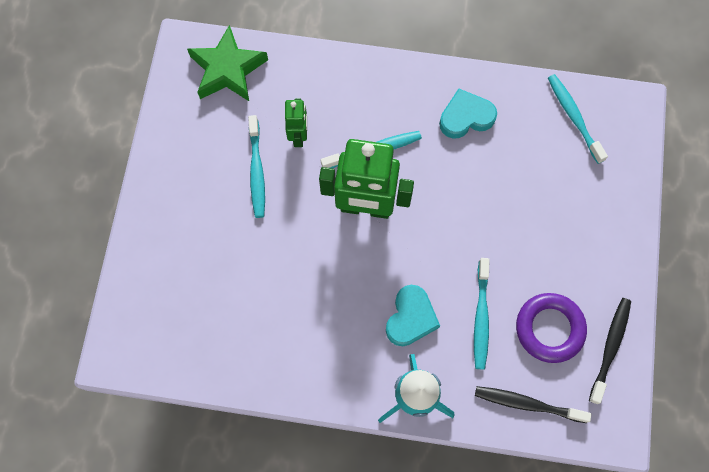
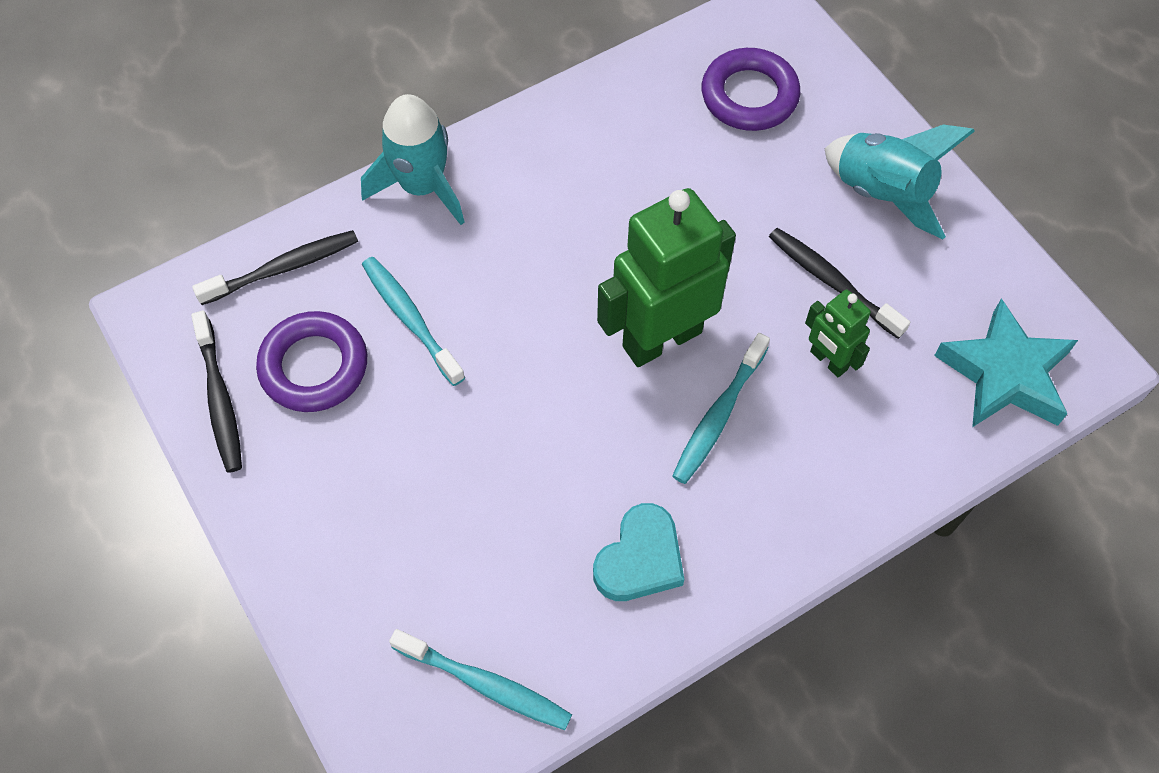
camera: 140 degrees right, 10 degrees down
(182, 196) = (882, 193): none -> turquoise rocket
(187, 309) = (749, 95): none -> purple ring
(228, 69) = (1005, 374): green star -> turquoise star
(257, 171) = (832, 282): turquoise toothbrush -> black toothbrush
(411, 318) = (495, 259): turquoise heart -> none

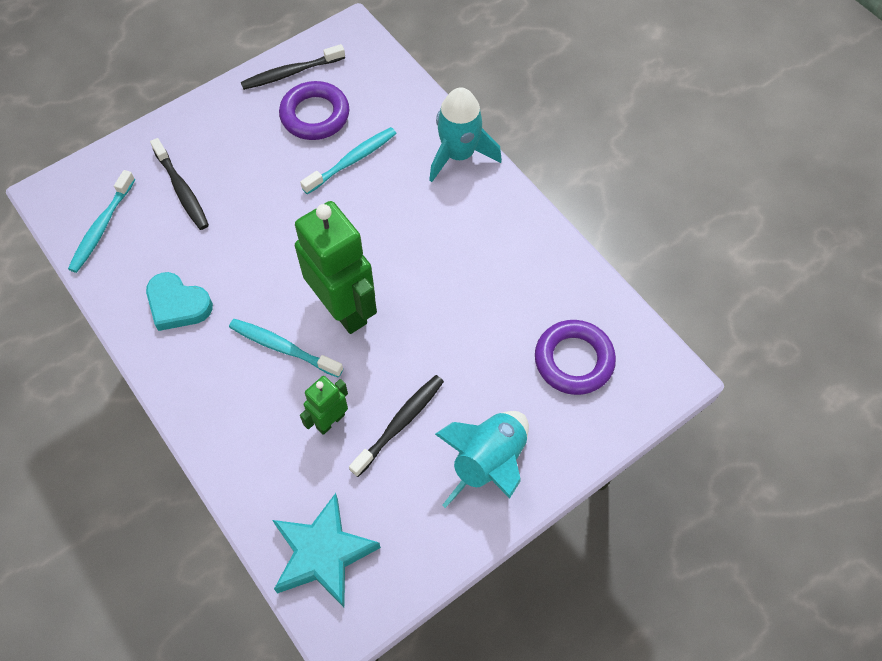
camera: 85 degrees right, 0 degrees up
(282, 268) = (386, 89): black toothbrush -> black toothbrush (182, 189)

